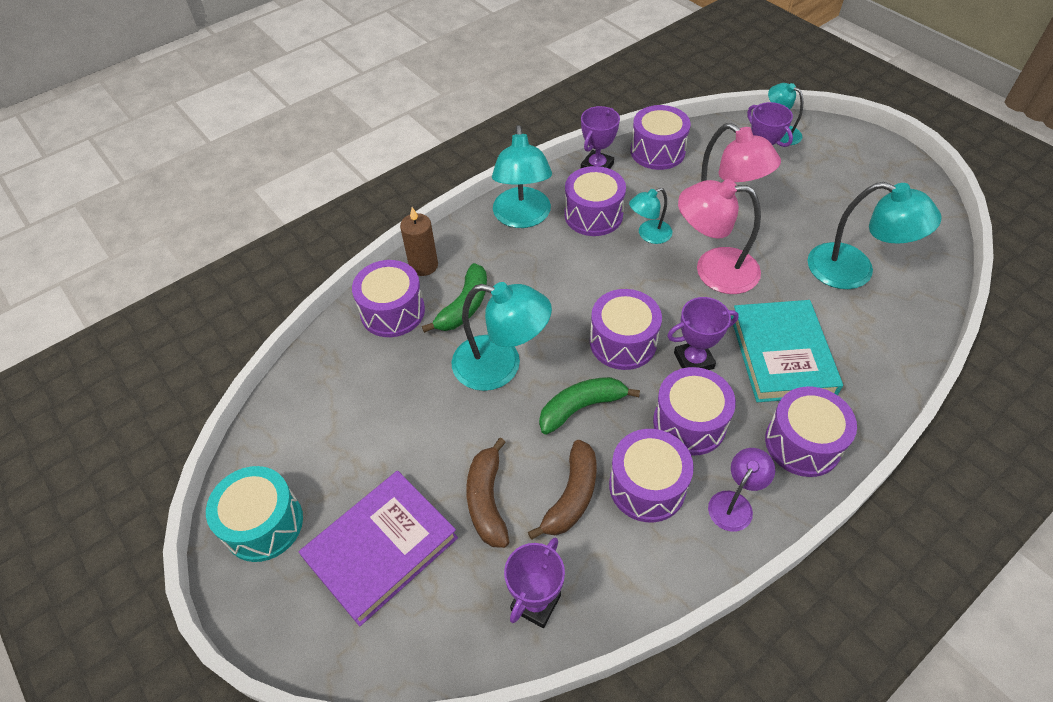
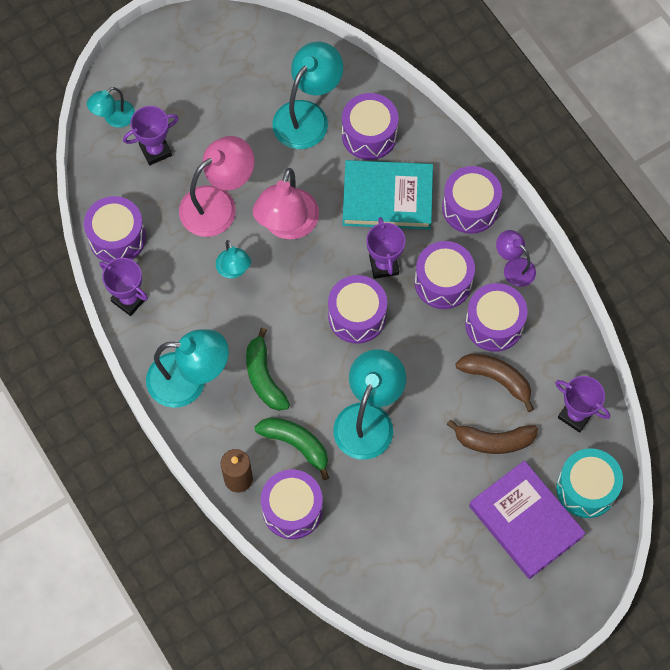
camera: 85 degrees left, 15 degrees up
(263, 524) = (496, 612): turquoise drum -> turquoise drum (586, 488)
(581, 407) = (418, 360): green banana -> green banana (264, 377)
(593, 215) = (198, 314): purple drum -> purple drum (369, 135)

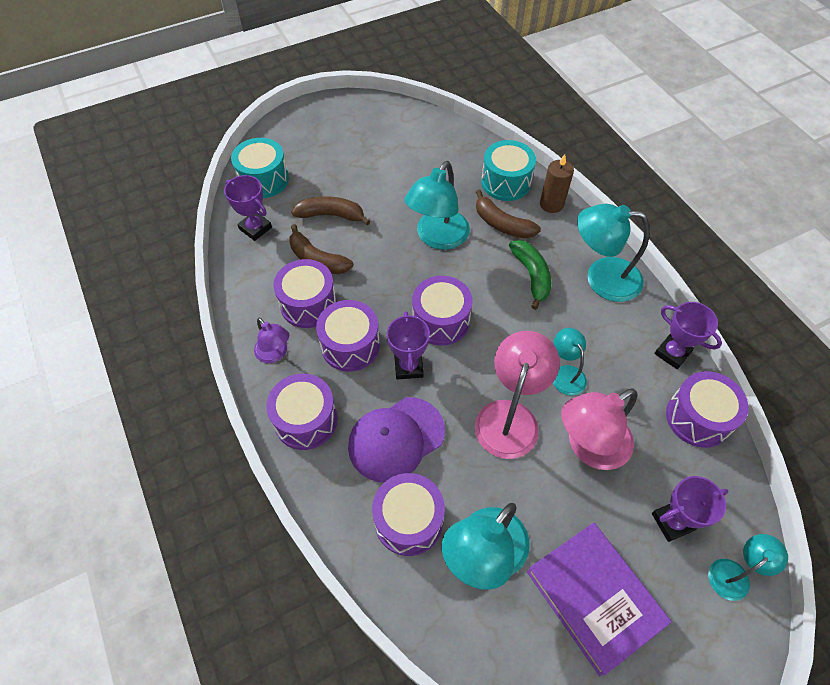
camera: 175 degrees left, 10 degrees down
(292, 509) = (506, 182): purple drum -> turquoise drum
(296, 444) = (502, 224): green banana -> brown banana
(387, 198) = (396, 439): turquoise book -> purple cap
(525, 521) = (319, 163): purple book -> purple book (594, 597)

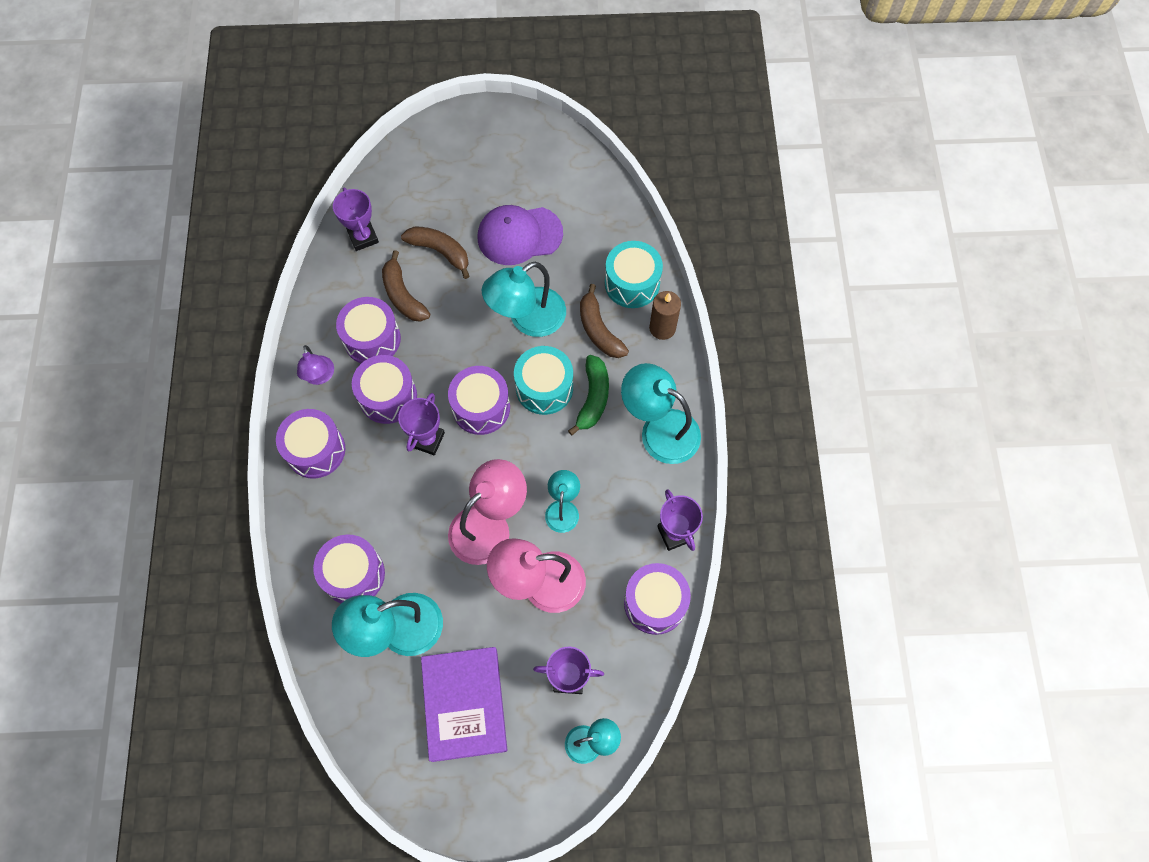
camera: 25 degrees right, 10 degrees up
(263, 179) = (396, 184): turquoise drum -> turquoise drum (544, 388)
(396, 439) = (381, 501): purple cap -> purple cap (519, 235)

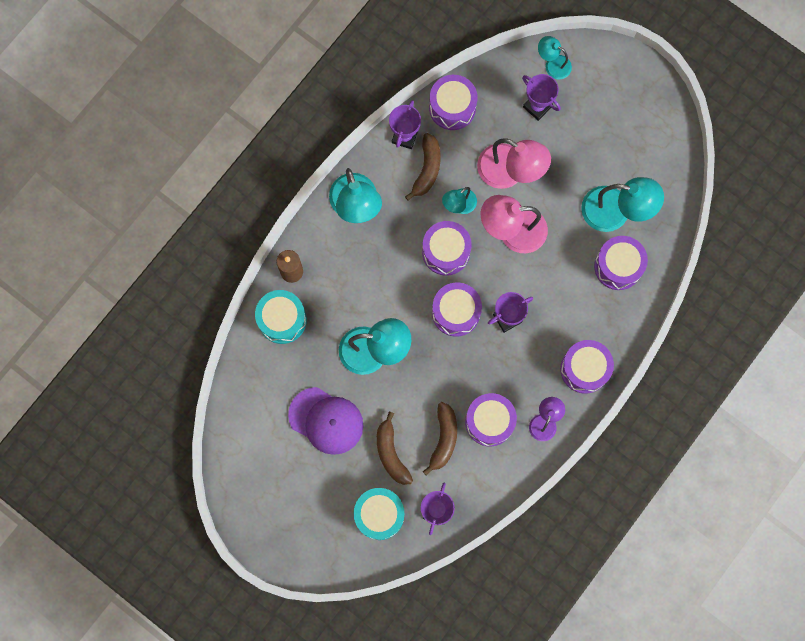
camera: 140 degrees left, 10 degrees up
(388, 397) = (510, 369): purple drum -> purple drum (446, 252)
(464, 704) = (608, 139): purple book -> none
(544, 388) = (404, 293): turquoise drum -> turquoise drum (379, 515)
(593, 398) = (379, 260): green banana -> none
(599, 330) = (334, 304): brown banana -> brown banana (427, 169)

